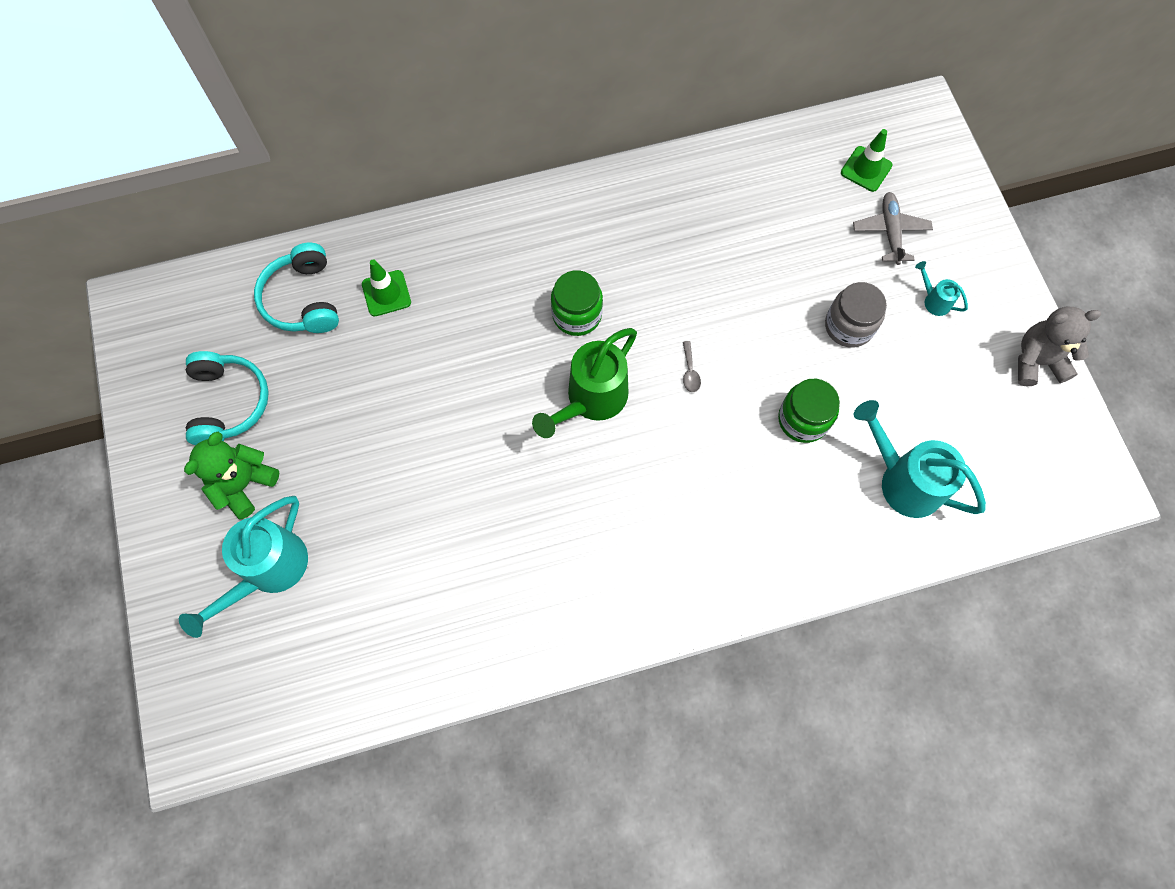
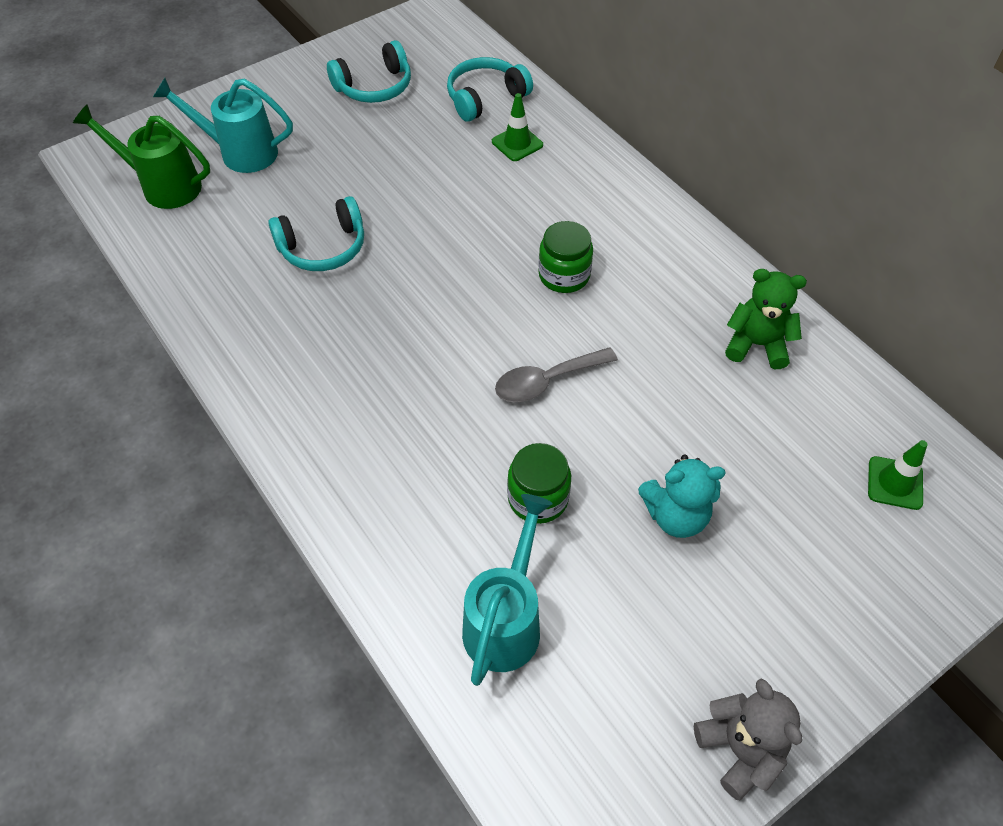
camera: 70 degrees right, 15 degrees down
(244, 484) = (309, 116): green teddy bear -> green teddy bear (757, 345)
(452, 518) = (323, 247): none -> turquoise headphones
(591, 400) = (479, 311): green watering can -> green watering can (163, 186)
(690, 372) = (546, 381): grey spoon -> grey spoon, size x2.10
(848, 326) = (675, 515): grey jar -> turquoise teddy bear
(890, 231) = (826, 529): grey plane -> none
(934, 300) = (760, 600): turquoise watering can -> none

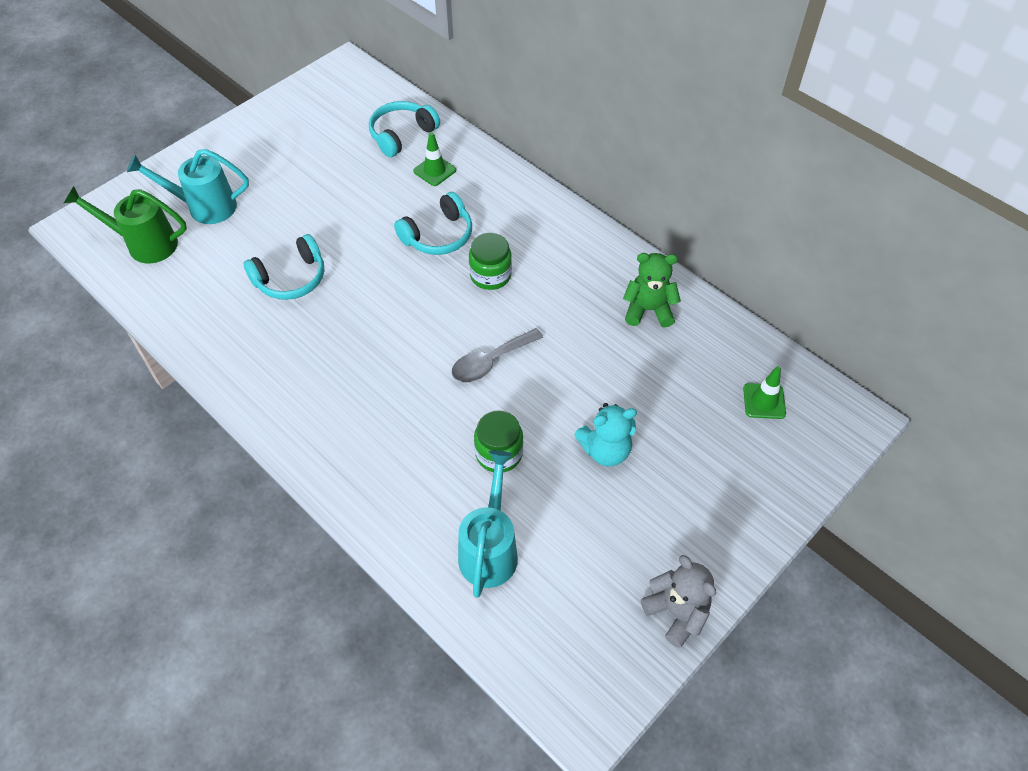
camera: 10 degrees left, 0 degrees up
(374, 87) = (307, 136): turquoise headphones -> turquoise headphones (438, 236)

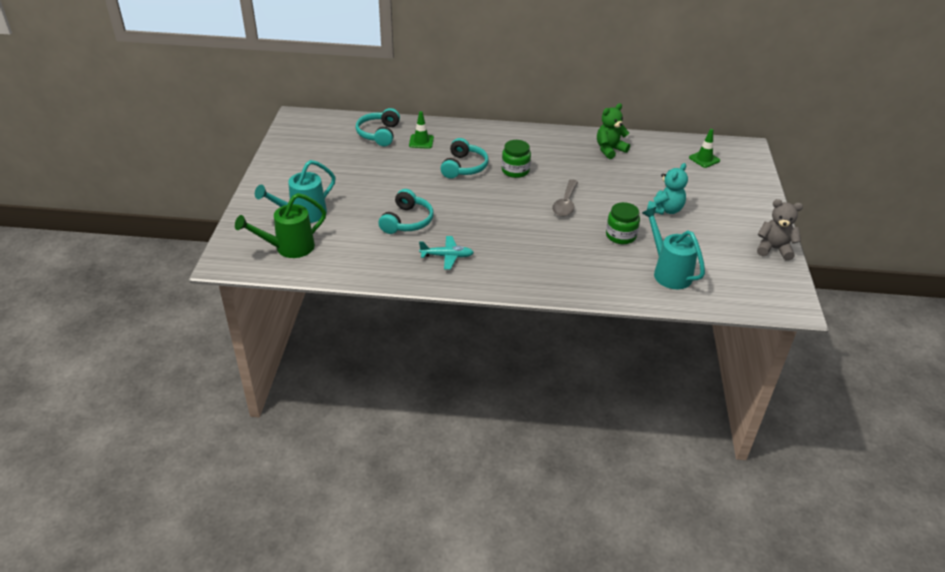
camera: 40 degrees left, 15 degrees down
(275, 354) = (447, 256): none -> turquoise plane

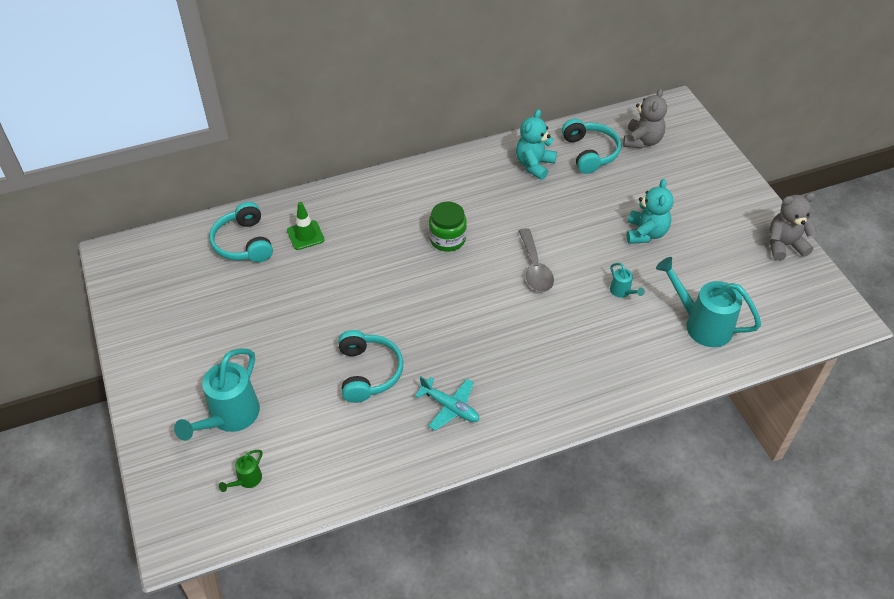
camera: 25 degrees left, 10 degrees up
(289, 248) = (247, 480): green watering can -> green watering can, size x0.46
(447, 256) = (450, 407): turquoise plane -> turquoise plane turned 60 degrees clockwise
(464, 167) = (383, 257): turquoise headphones -> turquoise headphones (590, 152)
(609, 150) = (534, 165): green teddy bear -> turquoise teddy bear
(620, 236) = (622, 292): green jar -> turquoise watering can
(704, 159) = (642, 141): green traffic cone -> grey teddy bear

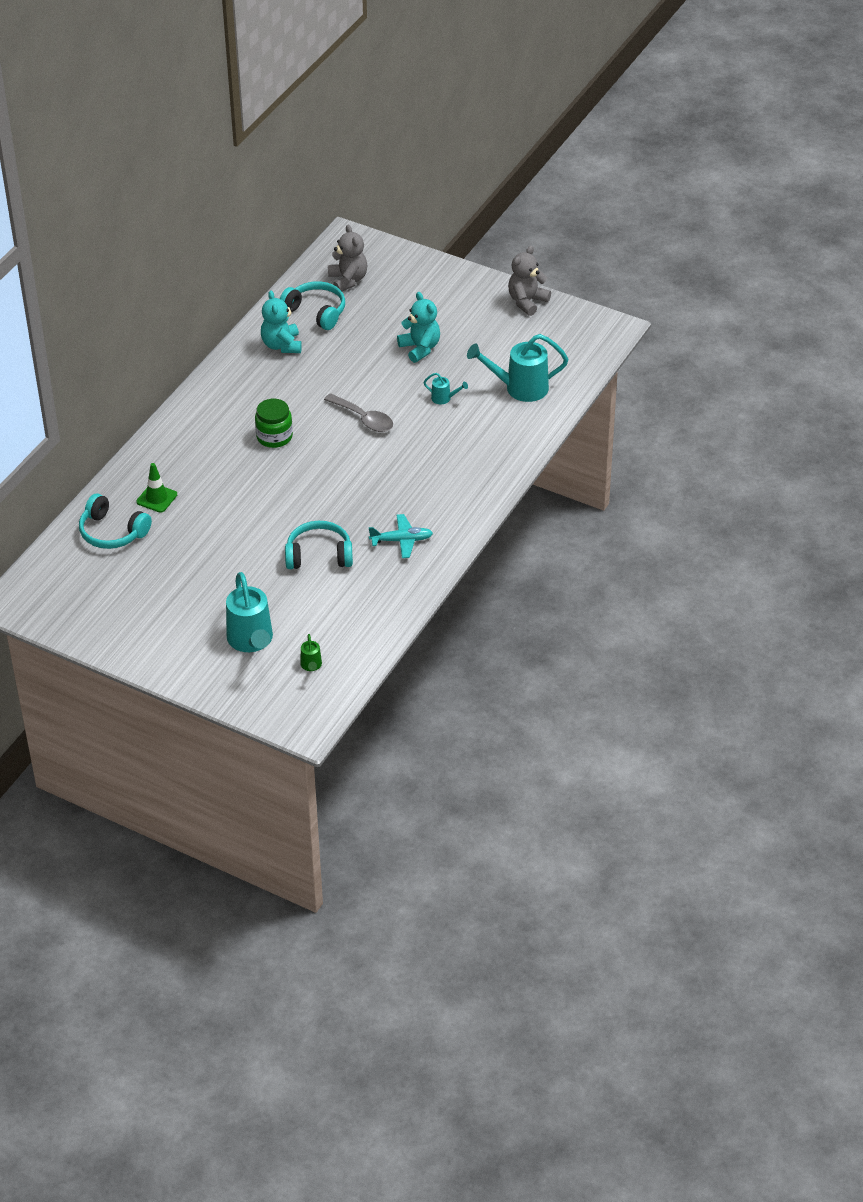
camera: 40 degrees left, 5 degrees down
(368, 372) = (319, 555): turquoise headphones -> turquoise headphones turned 45 degrees counterclockwise

